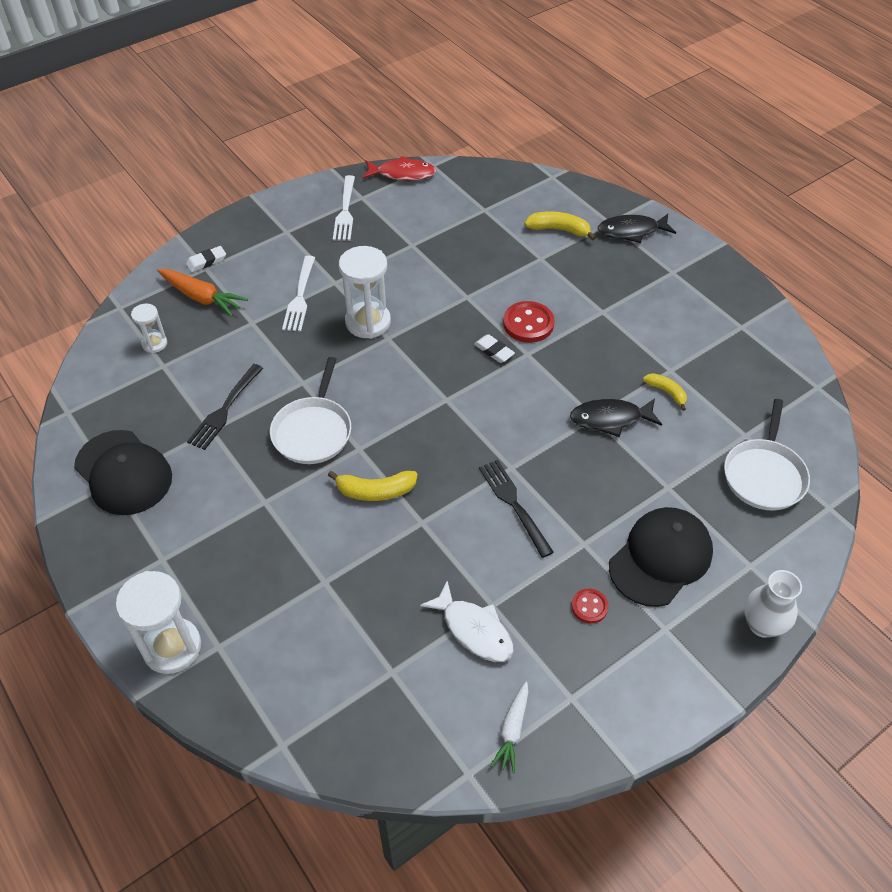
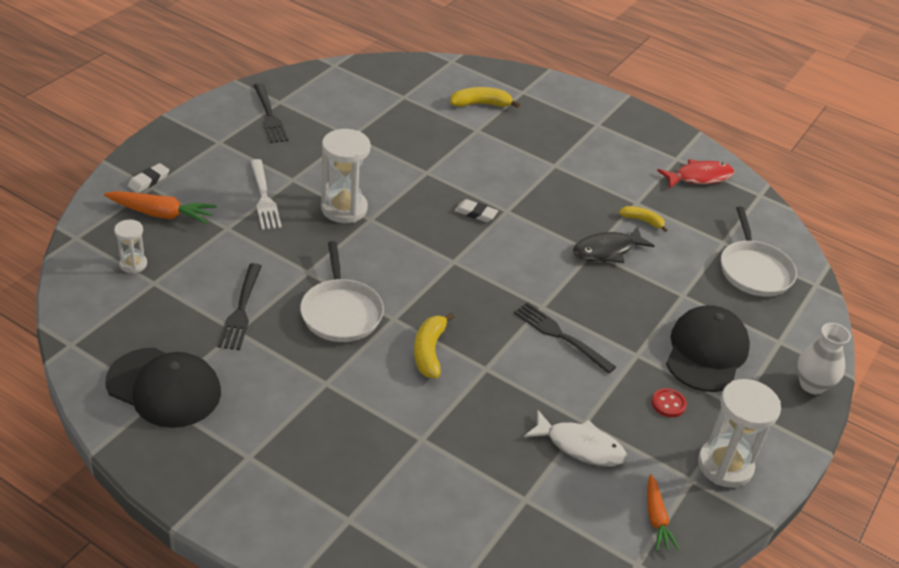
camera: 25 degrees left, 10 degrees down
(172, 647) = (302, 532): white hourglass -> white hourglass (725, 465)
(345, 211) = (269, 116): white fork -> black fork
(375, 491) = (429, 351): yellow banana -> yellow banana turned 120 degrees clockwise
(402, 174) = (309, 76): red fish -> red fish (699, 177)
(512, 730) = (656, 518): white carrot -> orange carrot
(528, 324) = (494, 186): red button -> none
(631, 231) = (545, 96): black fish -> none

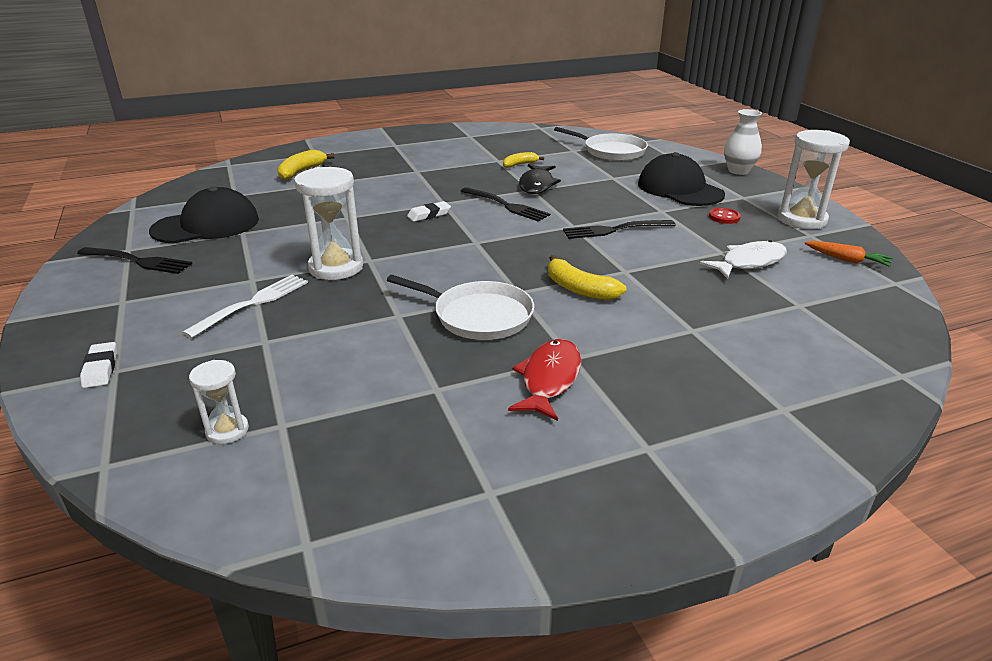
camera: 50 degrees left, 10 degrees down
(161, 214) = (172, 379): orange carrot -> none
(164, 388) = (477, 479): black cap -> black cap (206, 225)
(241, 310) = (406, 375): black fork -> black fork (506, 205)
(264, 197) = (253, 303): white fork -> white fork turned 75 degrees counterclockwise
(699, 177) = (498, 136): red fish -> red fish (549, 379)

